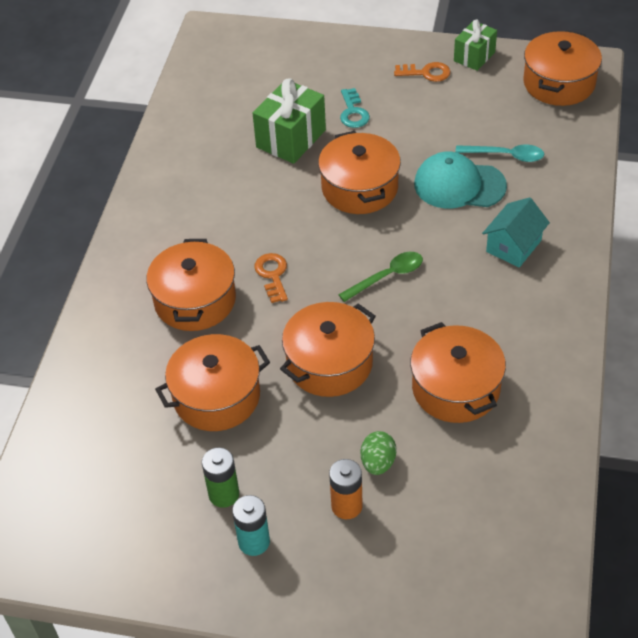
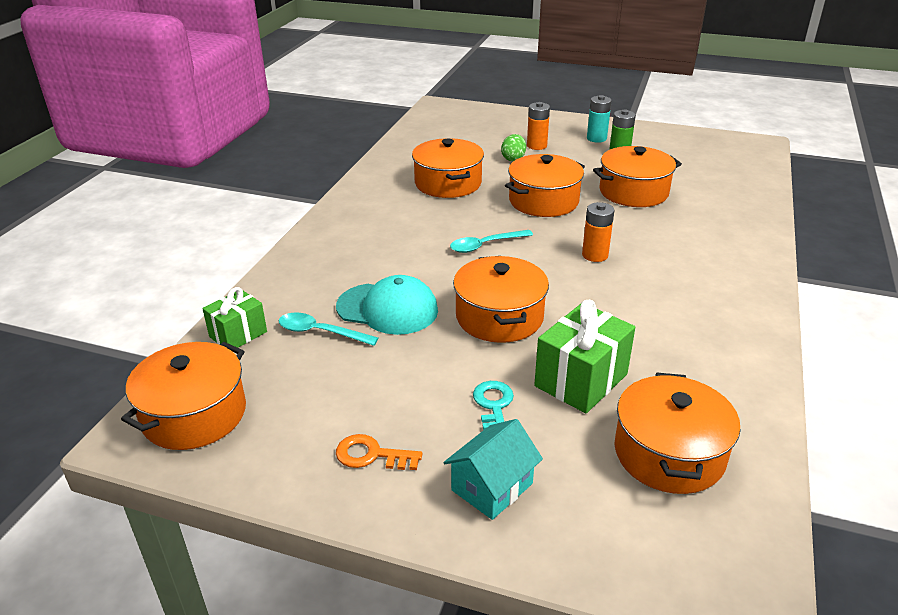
camera: 175 degrees left, 15 degrees down
(195, 300) = (667, 244): orange pot -> orange pot (669, 453)
(272, 275) = (595, 255): orange key -> orange battery
(387, 276) = (485, 245): green spoon -> turquoise spoon
(474, 56) = (287, 475): green gift -> green gift (238, 334)
(513, 246) = (358, 255): turquoise house -> turquoise house (492, 487)

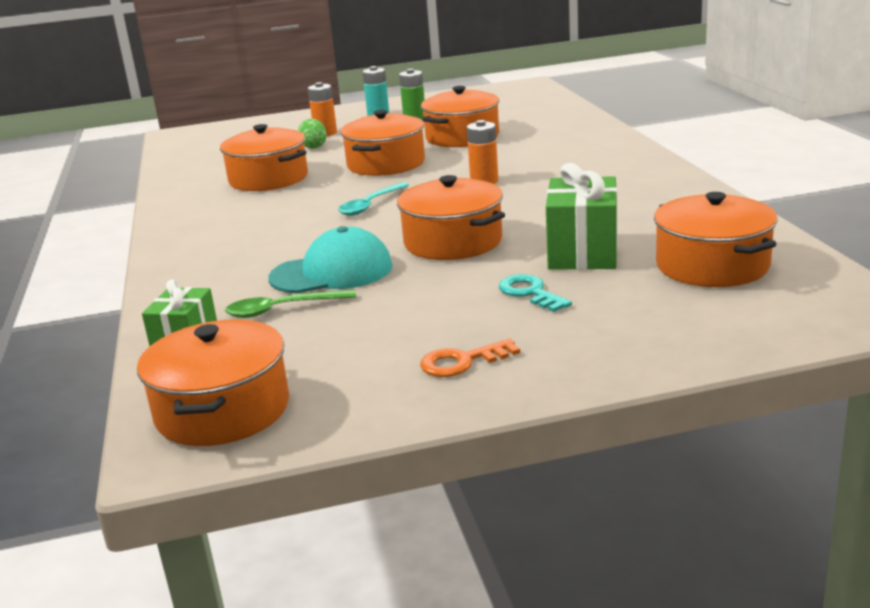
camera: 30 degrees left, 10 degrees down
(321, 332) = (282, 309): turquoise spoon -> green spoon
(492, 487) = (601, 336): turquoise house -> none

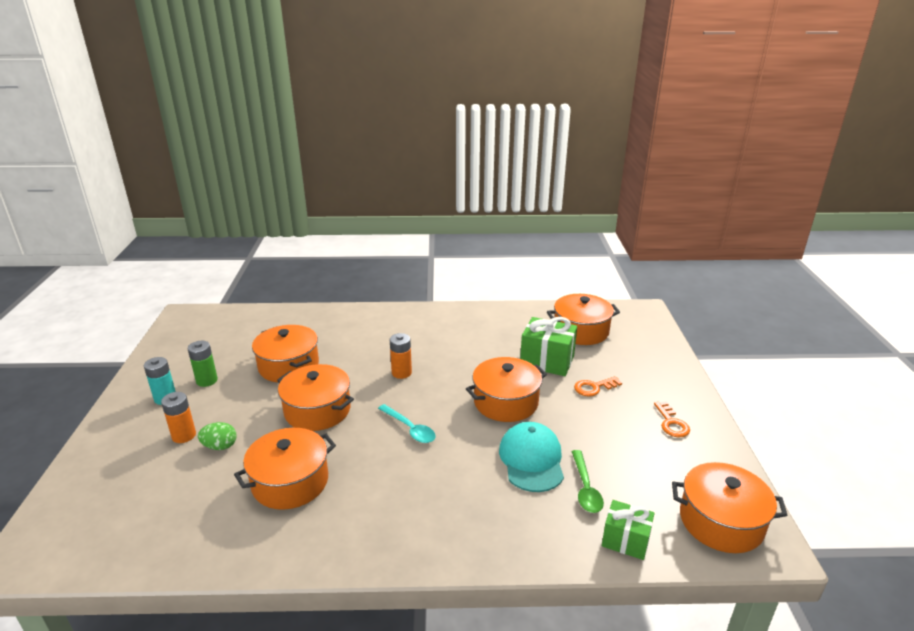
camera: 80 degrees left, 5 degrees up
(530, 293) = (594, 387): turquoise key -> orange key

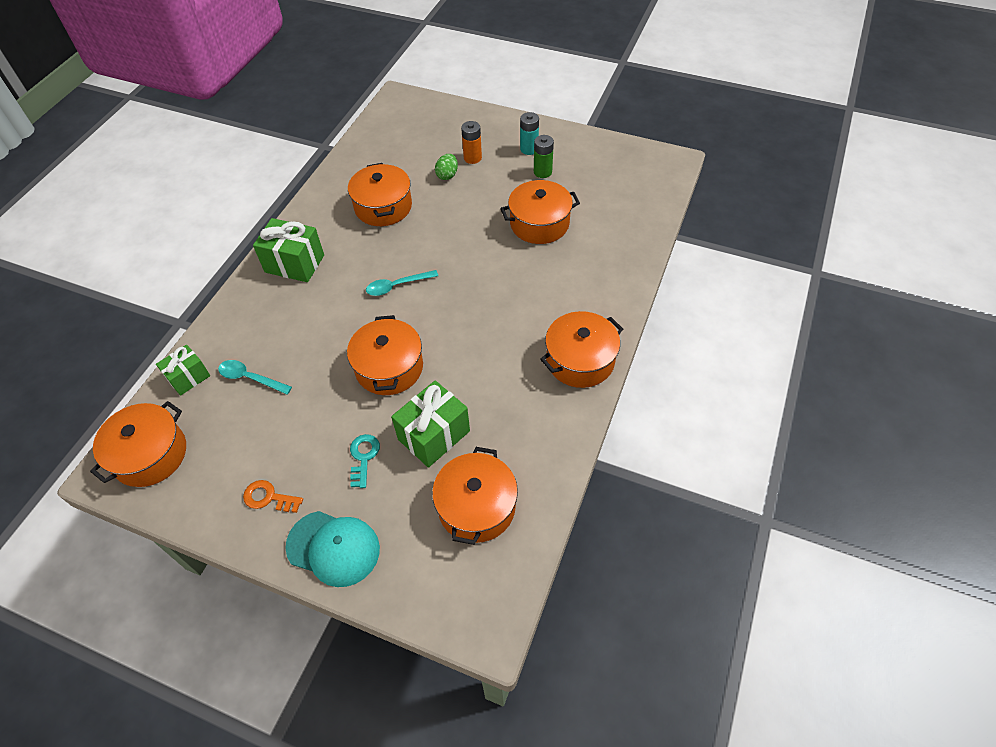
camera: 115 degrees right, 25 degrees up
(317, 410) = (459, 233): orange pot -> orange pot (580, 360)
(401, 373) = (483, 301): orange battery -> none
(417, 525) = (294, 263): none -> green gift
(531, 460) = (305, 355): turquoise cap -> turquoise cap (333, 548)
(585, 488) = (250, 378): green spoon -> turquoise spoon
(594, 387) = (363, 457): orange key -> turquoise key

